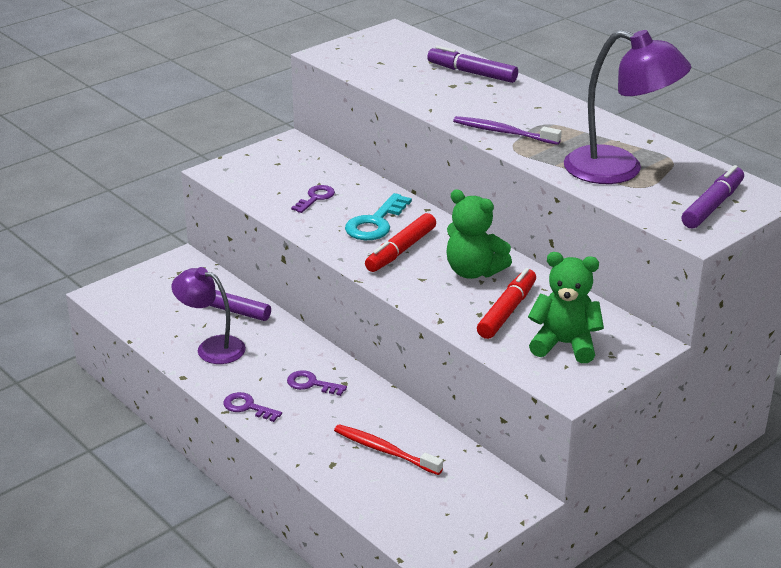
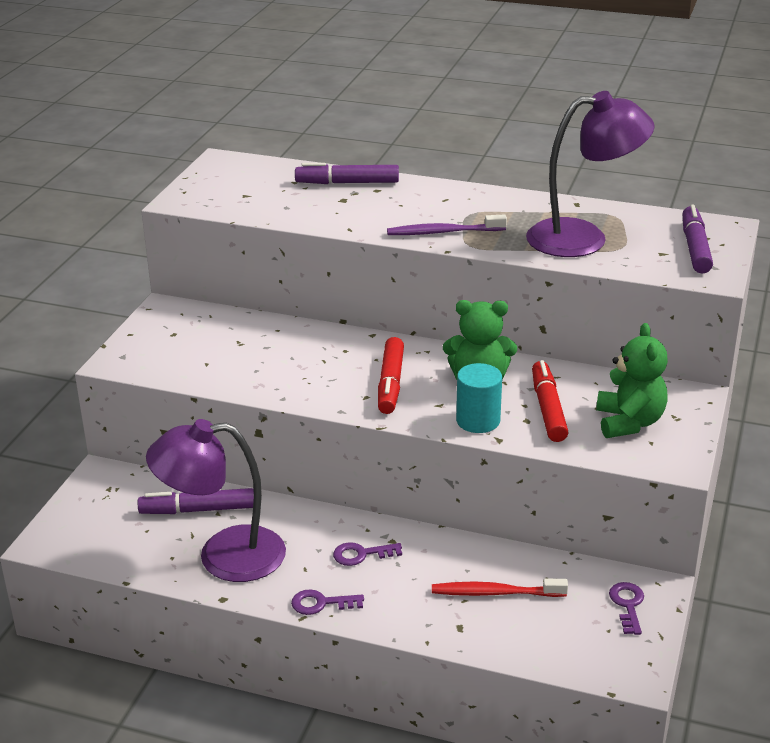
camera: 30 degrees left, 0 degrees up
(212, 348) = (223, 556): purple lamp -> purple lamp, size x1.53
(315, 198) = (251, 357): purple key -> purple key (627, 605)
(375, 223) = (338, 364): turquoise key -> none
(439, 301) = (478, 420): none -> turquoise cylinder
(564, 344) = (629, 422): green teddy bear -> green teddy bear turned 105 degrees clockwise

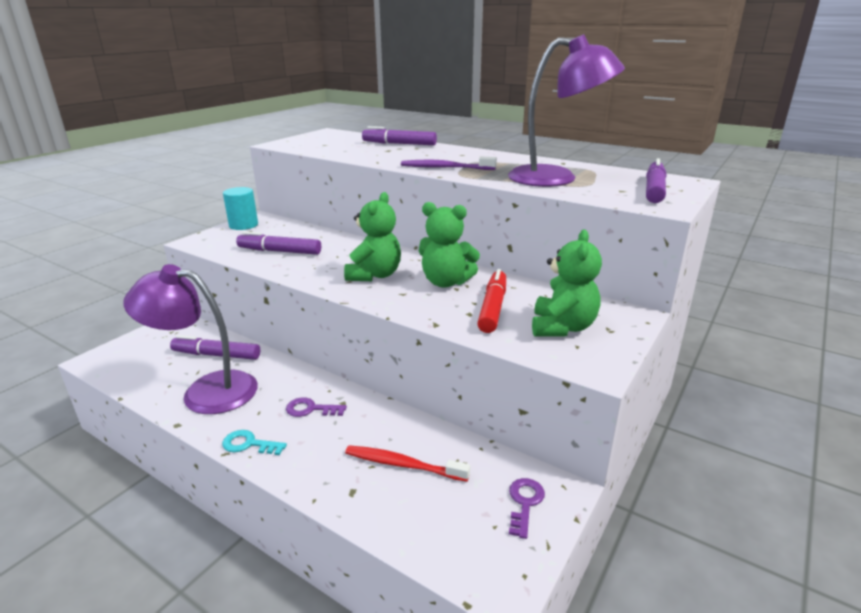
camera: 15 degrees right, 5 degrees down
(245, 363) = (279, 251): none -> purple marker
(321, 603) = (249, 444): purple key -> turquoise key
(390, 383) = (374, 275): red marker -> green teddy bear
(478, 420) = (426, 308): turquoise cylinder -> turquoise cylinder (243, 225)

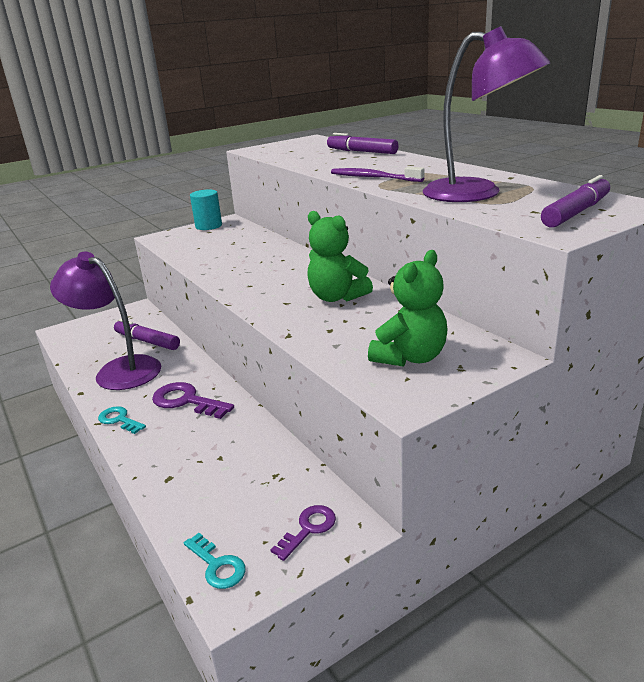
camera: 25 degrees right, 0 degrees up
(279, 251) = (216, 252): purple marker -> none
(310, 409) = (186, 401): purple key -> purple key, size x1.59
(374, 275) = (277, 282): green teddy bear -> none
(403, 465) = (226, 466): red toothbrush -> none
(469, 563) = (217, 565): none -> turquoise key
(493, 308) = (358, 328): red marker -> none

